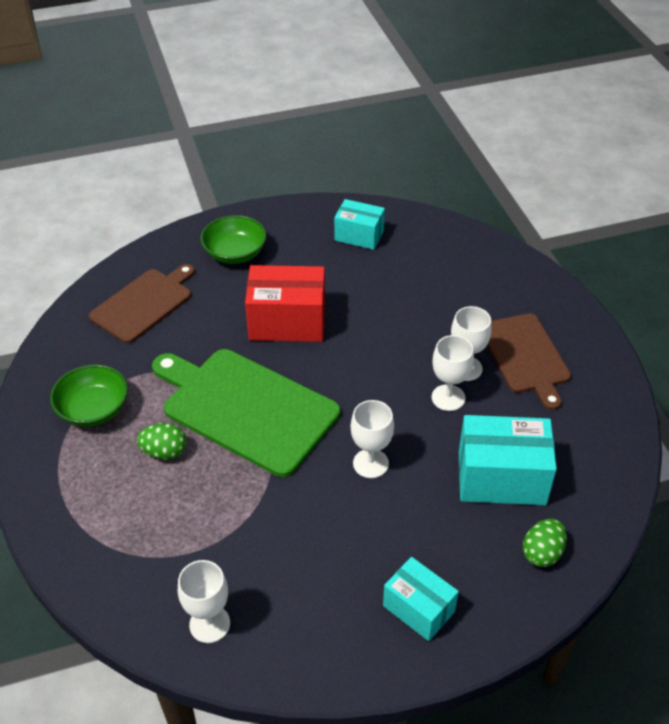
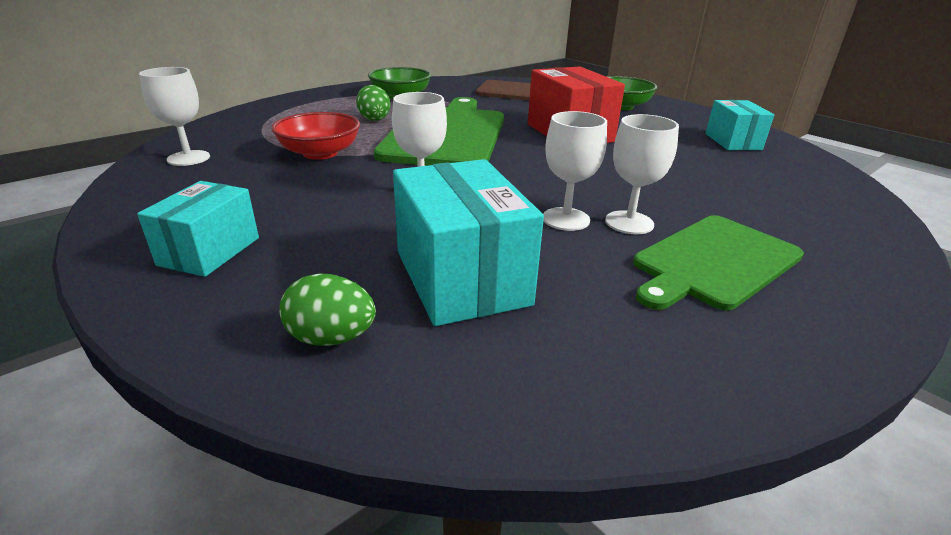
camera: 65 degrees right, 15 degrees down
(249, 515) = (320, 153): none -> red bowl
(525, 356) = (713, 262): brown cutting board -> green cutting board

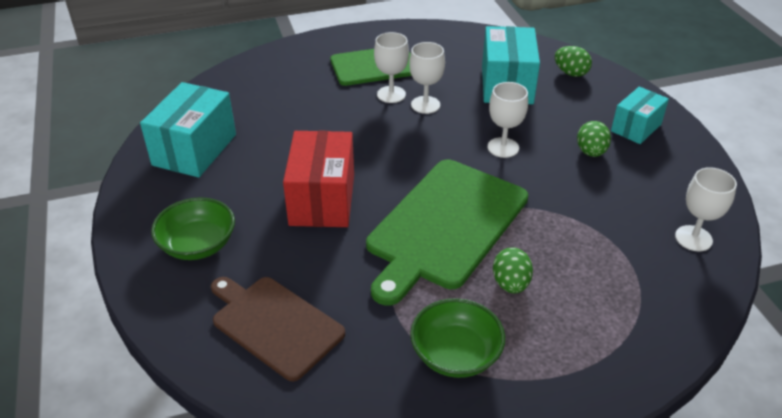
camera: 155 degrees left, 10 degrees up
(296, 207) = (591, 152): none -> green egg
(320, 153) = (574, 219): red bowl -> none
(733, 141) = (194, 150): turquoise box -> turquoise box, size x1.60

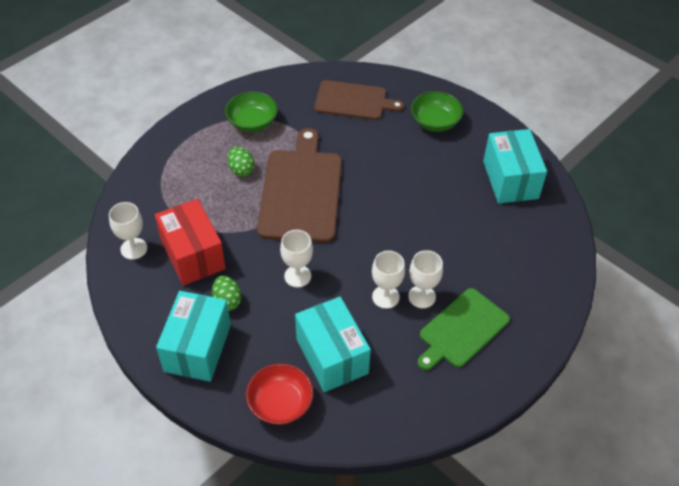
camera: 150 degrees right, 10 degrees up
(322, 199) = (391, 178): red box -> red box (193, 255)
(444, 226) = (301, 191): green cutting board -> brown cutting board
(570, 73) = (280, 403): green egg -> red bowl
(636, 128) = (197, 348): turquoise box -> turquoise box, size x1.60

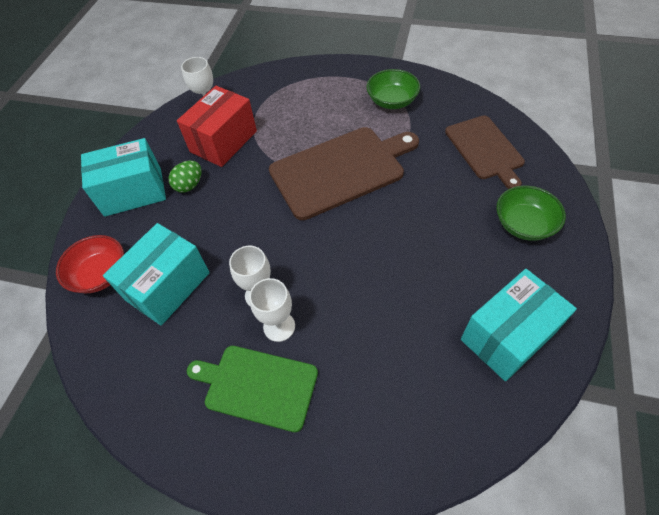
camera: 65 degrees right, 5 degrees up
(241, 170) = (333, 122): green egg -> none
(297, 276) = (243, 216): white goblet -> none

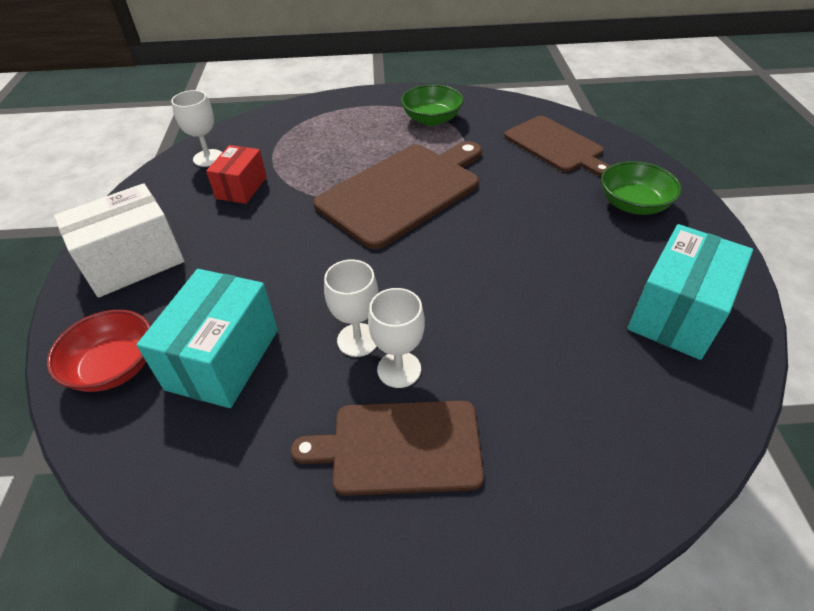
camera: 20 degrees left, 10 degrees down
(133, 192) = (133, 262): turquoise box -> white box
(189, 185) = (212, 240): green egg -> none
(223, 141) = (241, 188): red box -> red box, size x0.63
(257, 386) = (399, 446): green cutting board -> brown cutting board

